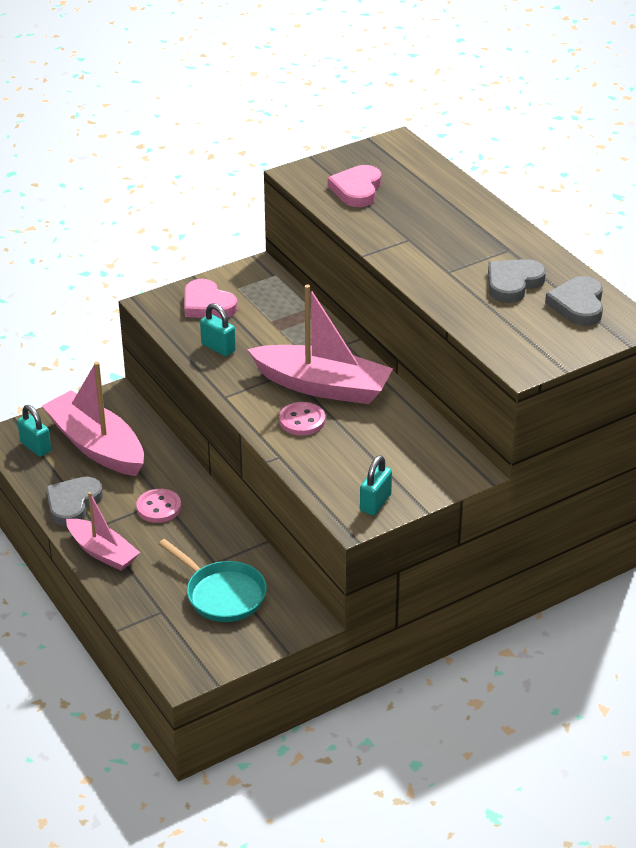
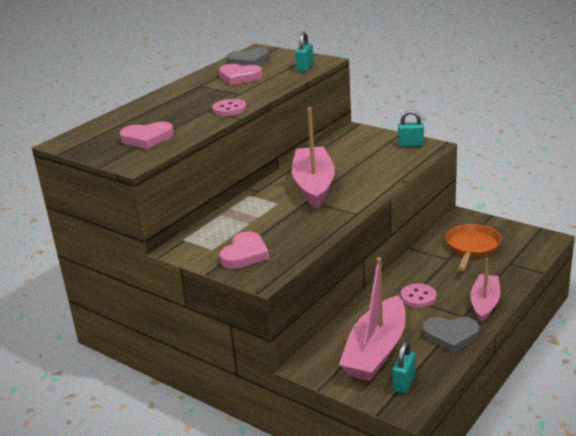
camera: 110 degrees left, 10 degrees down
(218, 347) = (300, 232): turquoise padlock -> turquoise padlock (305, 68)
(222, 594) = (472, 247): turquoise pan -> orange pan
(302, 421) = (356, 182): pink button -> pink button (229, 109)
(513, 283) = (239, 77): grey heart -> pink heart

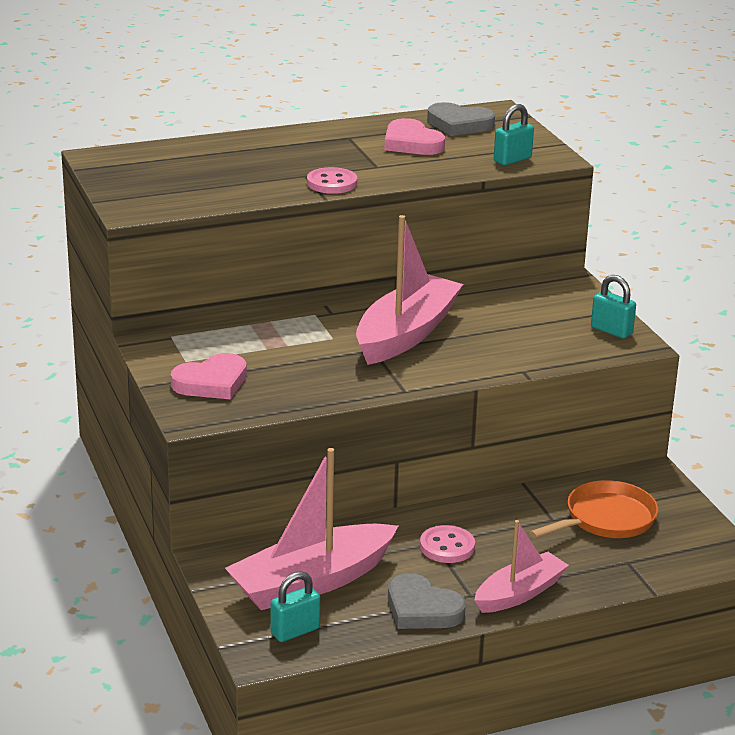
camera: 30 degrees right, 0 degrees up
(147, 138) = (188, 186): pink heart -> none

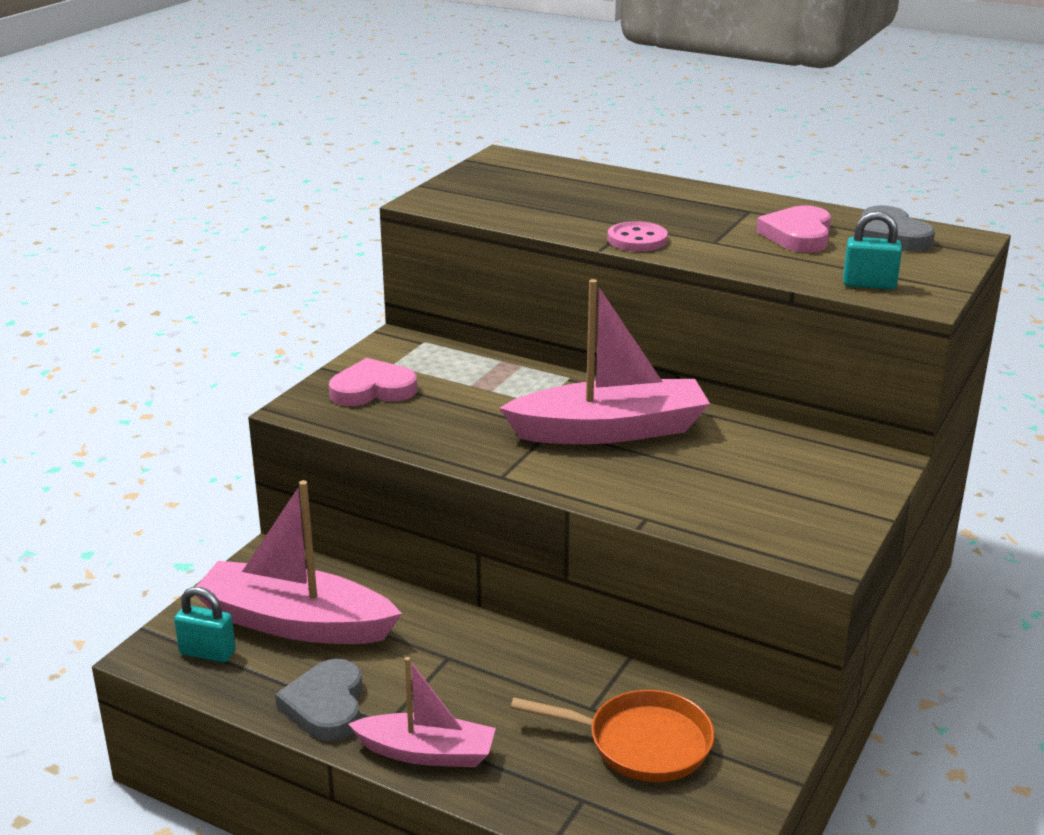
camera: 50 degrees right, 0 degrees up
(211, 382) = (372, 389): pink heart -> pink heart turned 150 degrees clockwise
(447, 546) = (451, 667): pink button -> none
(611, 331) = (823, 530): turquoise padlock -> none

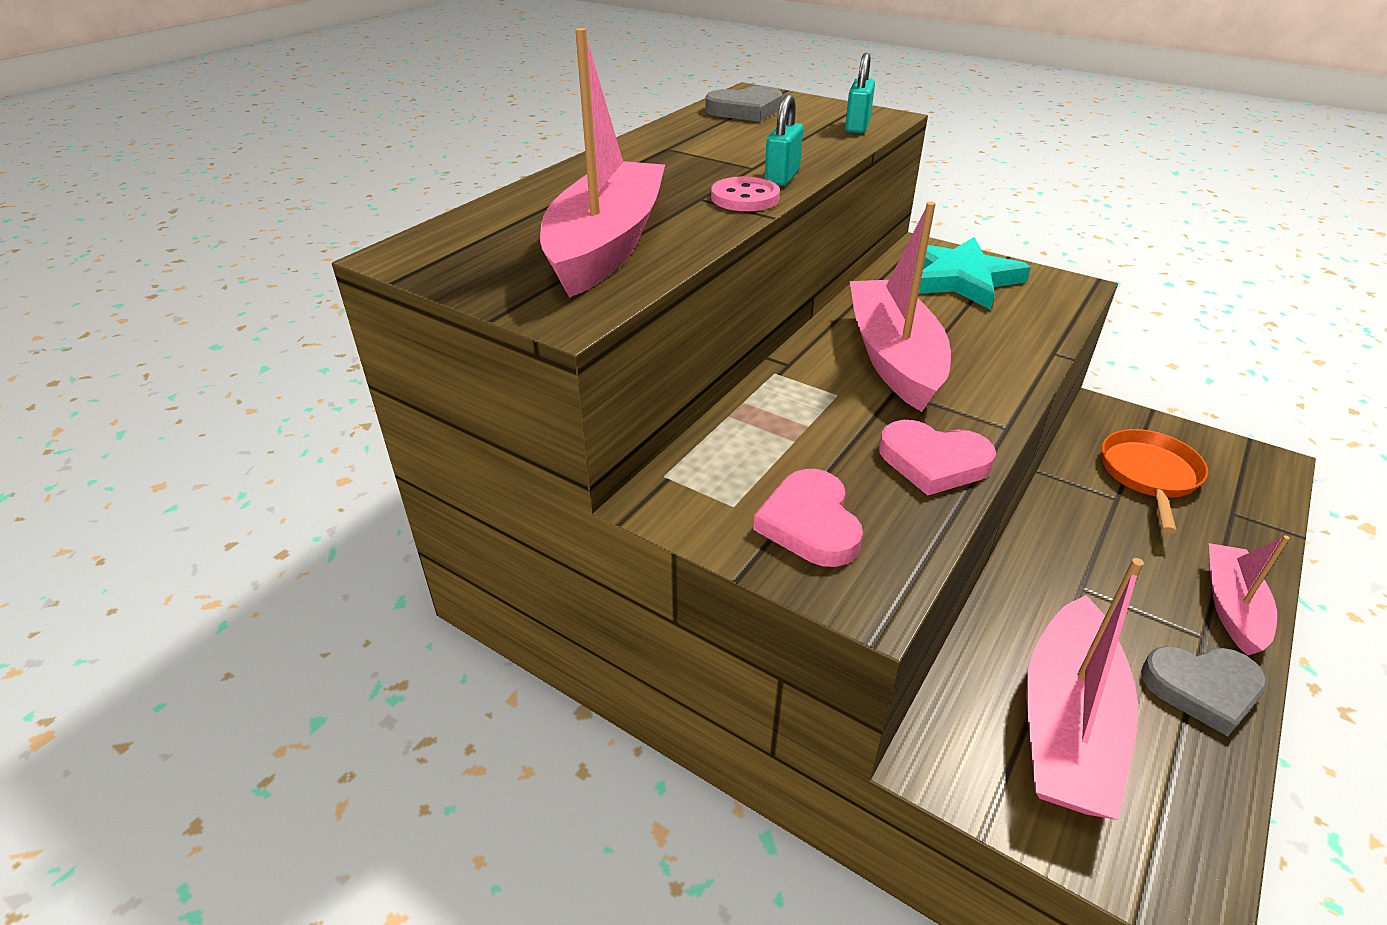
camera: 85 degrees left, 10 degrees up
(207, 653) = (1161, 823): turquoise padlock -> turquoise padlock (782, 177)
(529, 203) = (606, 245): none -> pink boat
(798, 235) = (739, 137): pink heart -> pink heart (933, 462)
(804, 479) = (959, 278): none -> turquoise star

